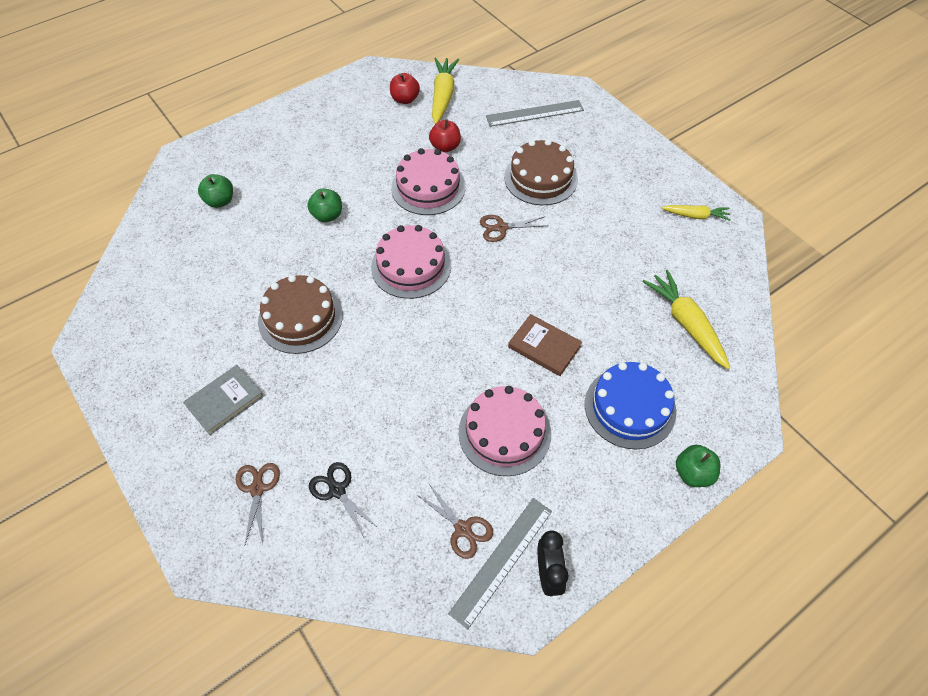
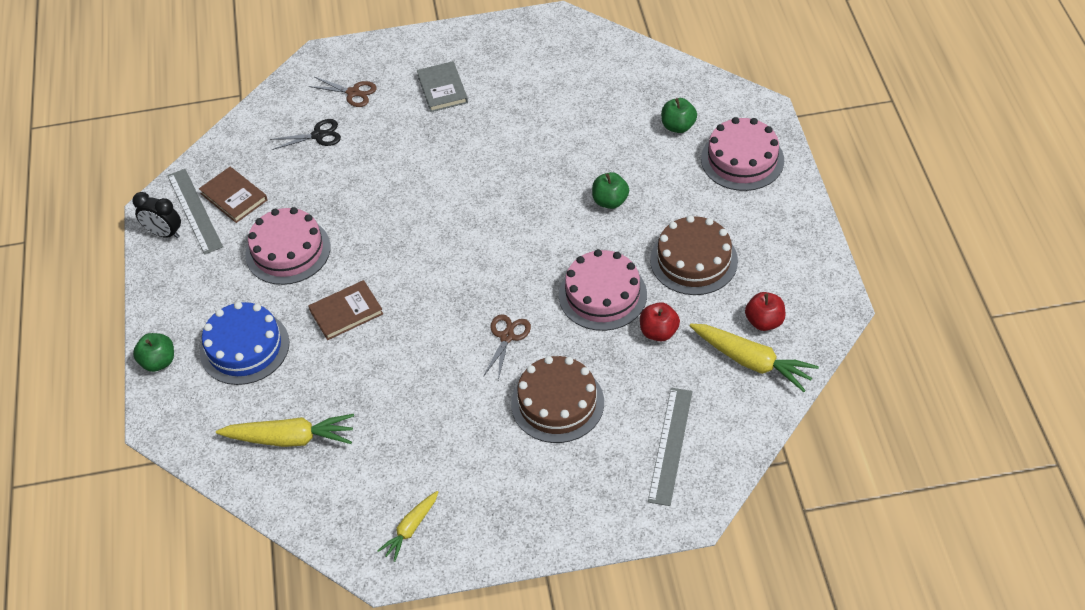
camera: 120 degrees right, 5 degrees down
(300, 318) = (494, 152): brown cake -> brown cake (694, 260)
(411, 266) = (503, 246): pink cake -> pink cake (742, 159)
(462, 529) = (234, 197): brown scissors -> brown book

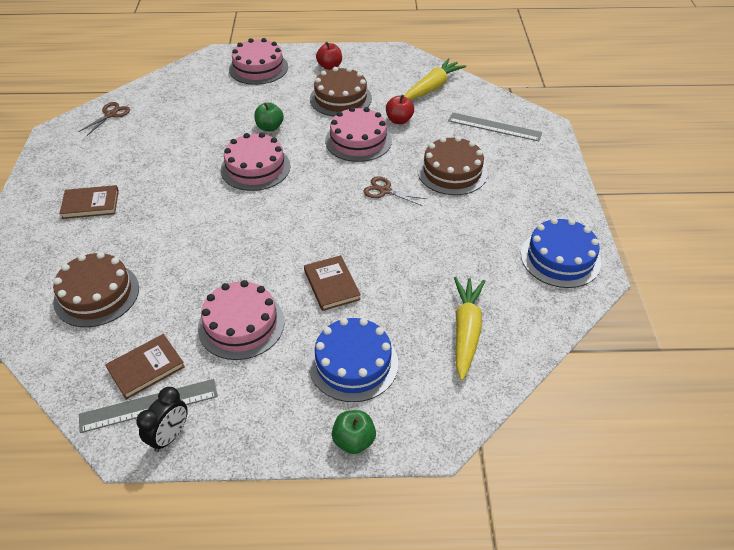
camera: 85 degrees left, 5 degrees down
(318, 135) = (96, 294): black scissors -> brown cake
(353, 93) = (53, 265): brown scissors -> brown scissors (110, 114)
(411, 529) = (560, 258): yellow carrot -> blue cake
(442, 89) = (90, 204): grey book -> brown book
(527, 206) = (255, 168): none -> pink cake
(678, 126) = (212, 89): green apple -> none
(764, 321) = (401, 78): red apple -> red apple (329, 66)

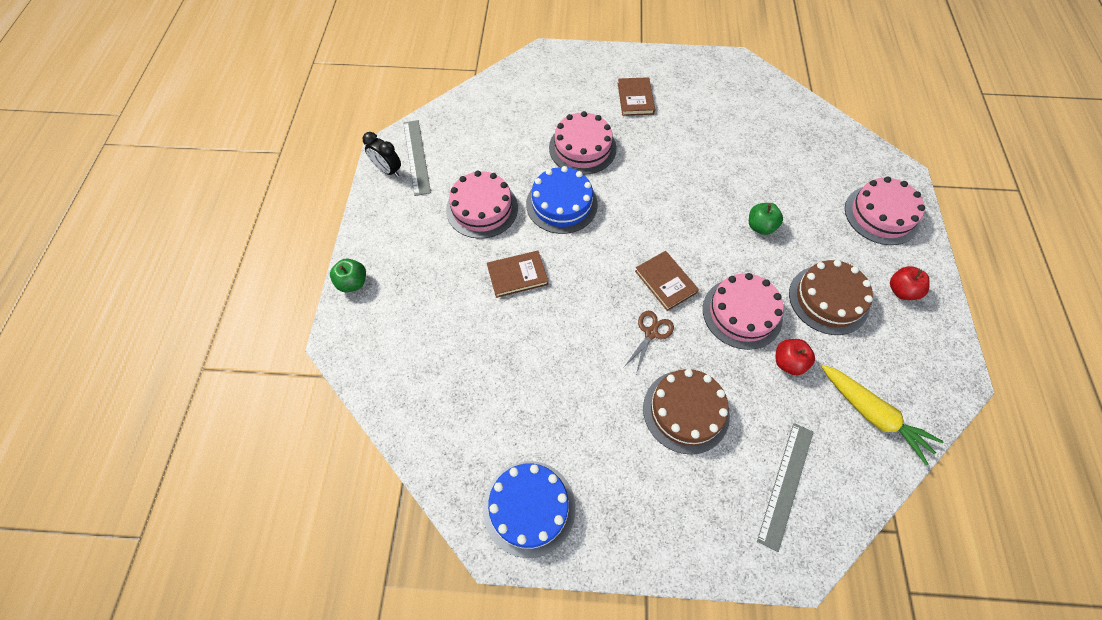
camera: 95 degrees right, 15 degrees up
(96, 294) = (528, 115): brown cake -> none
(110, 114) = (769, 96): brown scissors -> none
(146, 368) = (450, 152): brown book -> brown book (665, 282)
(255, 168) = (688, 215): pink cake -> pink cake (582, 148)
(353, 363) = (426, 287): blue cake -> blue cake (561, 204)
(466, 331) = (443, 384): yellow carrot -> none

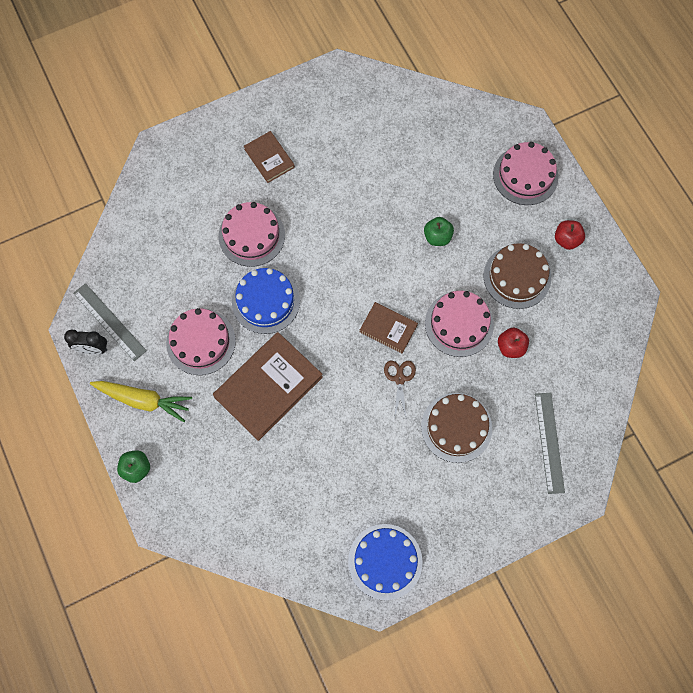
camera: 30 degrees left, 10 degrees up
(517, 275) = (268, 387): brown book -> brown book, size x1.84
(872, 415) = (585, 356): yellow carrot -> yellow carrot (143, 400)

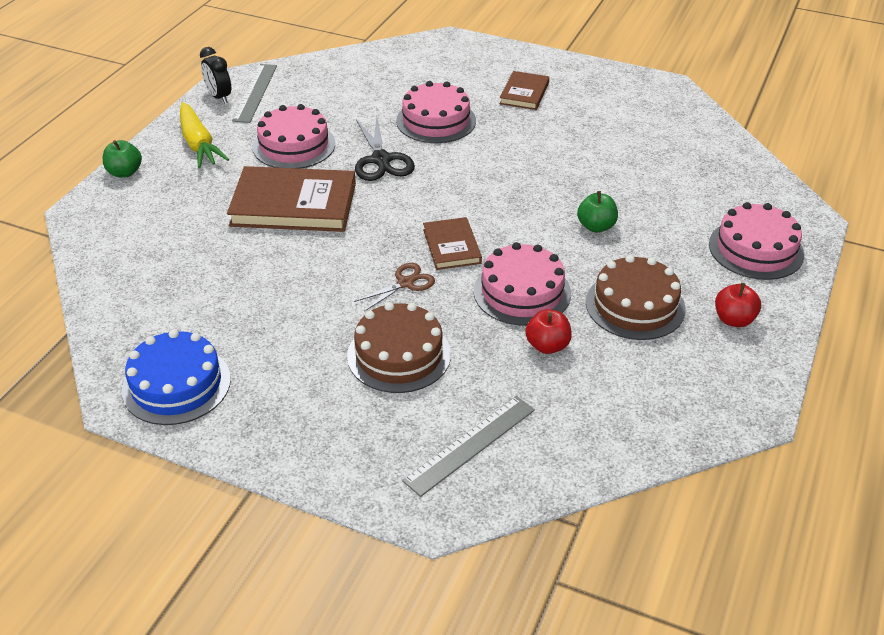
camera: 50 degrees right, 30 degrees down
(266, 301) = (381, 160): blue cake -> black scissors

